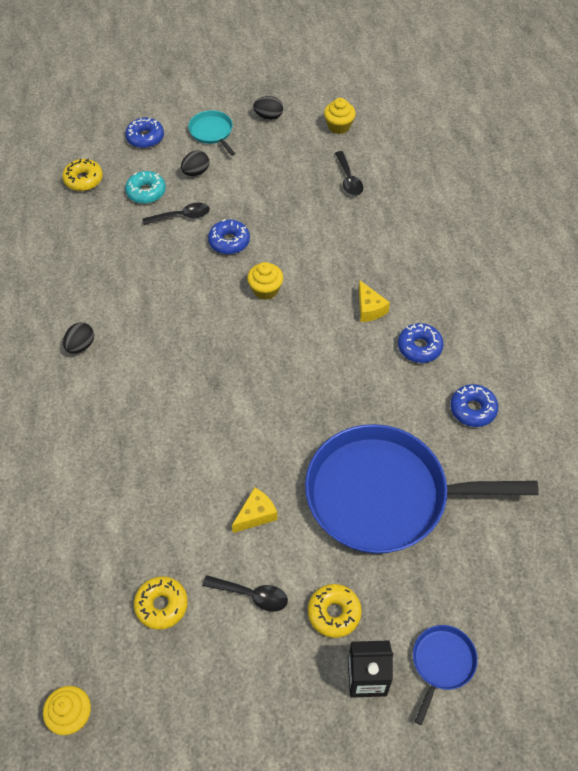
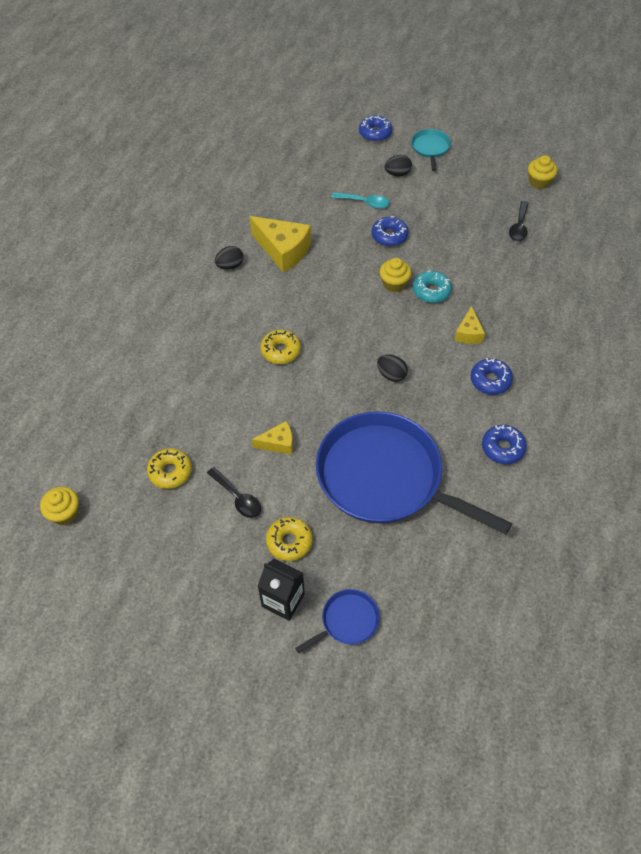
camera: 30 degrees right, 0 degrees up
(83, 179) = (308, 147): yellow donut -> yellow donut (281, 351)
(128, 304) = (283, 250): none -> yellow cheese
(146, 192) = (349, 174): turquoise donut -> turquoise donut (431, 291)
(181, 216) = (365, 203): black spoon -> turquoise spoon
(268, 116) = (484, 152): black egg -> black egg (391, 375)

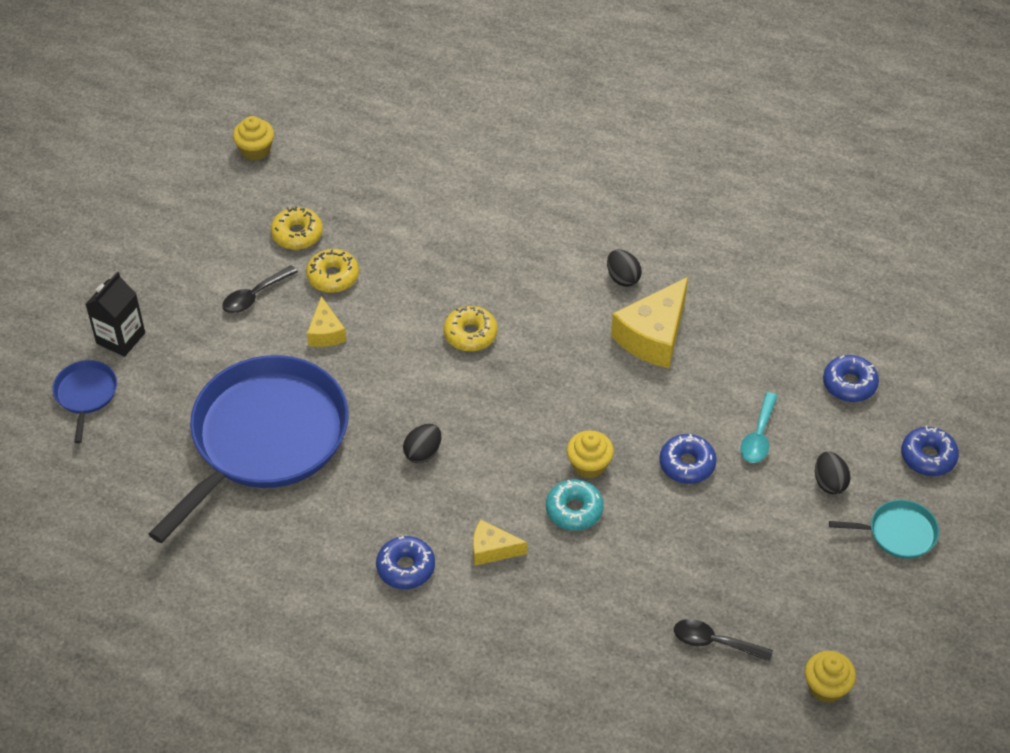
camera: 90 degrees right, 5 degrees down
(289, 542) = (191, 343): yellow donut -> yellow donut (333, 276)
(347, 621) = (86, 394): blue pan -> blue pan turned 150 degrees counterclockwise
(502, 448) = (293, 570): blue donut -> blue donut (849, 384)

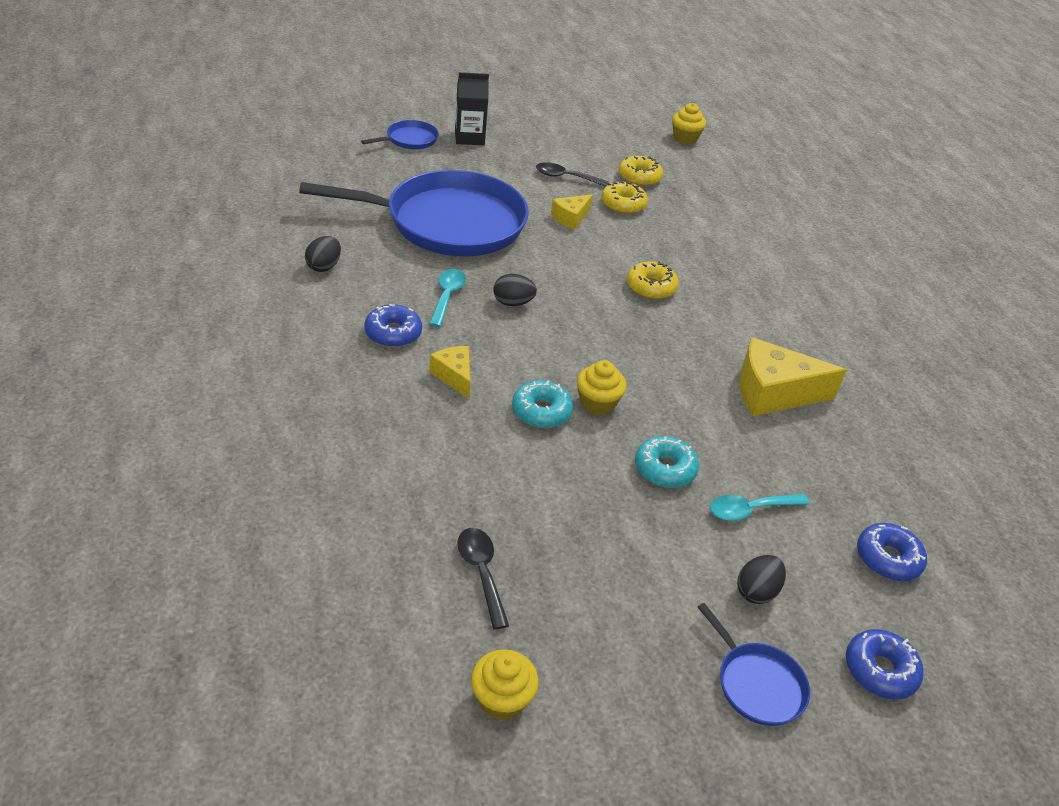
camera: 50 degrees right, 10 degrees down
(380, 499) = (447, 296): none -> turquoise spoon
(623, 278) = (807, 351): black egg -> black egg (324, 266)
(687, 464) = (664, 469): blue donut -> turquoise donut
(898, 533) = (757, 684): turquoise pan -> blue pan

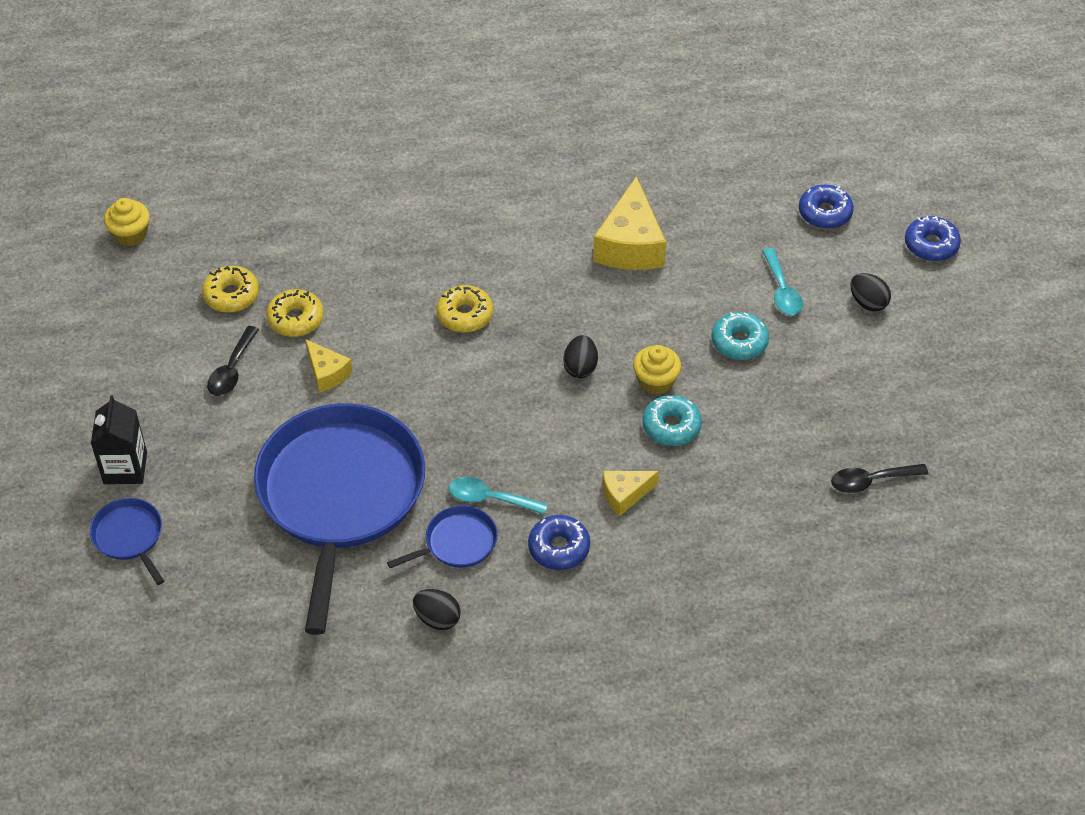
camera: 80 degrees left, 10 degrees up
(501, 699) = (987, 473): yellow cupcake -> none
(512, 303) = (499, 439): black egg -> black egg (580, 367)
(757, 684) = (952, 318): blue pan -> blue pan (457, 543)

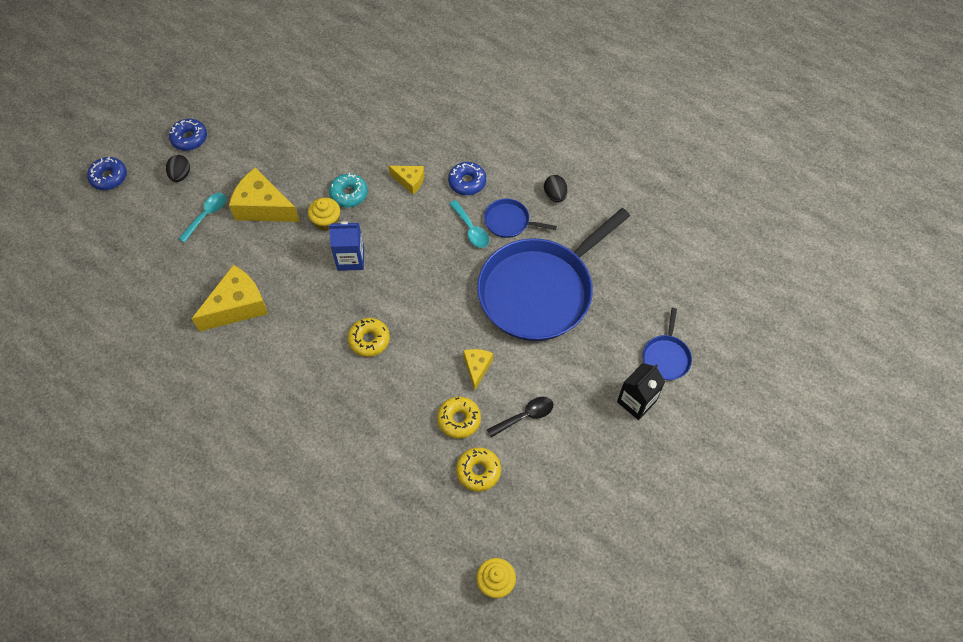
camera: 135 degrees left, 10 degrees up
(580, 367) = (350, 259): black egg -> blue carton
(739, 342) = (263, 207): turquoise donut -> yellow cheese
(825, 213) = (125, 237): blue donut -> blue donut (189, 138)
(871, 481) = (302, 101): black spoon -> none

